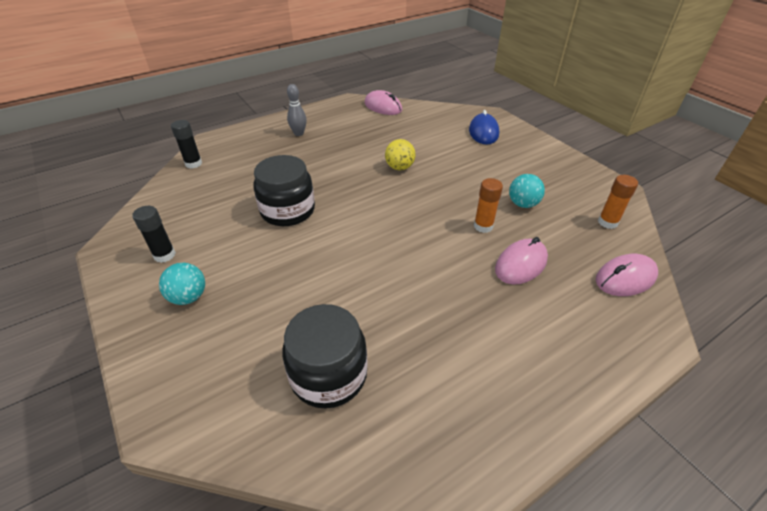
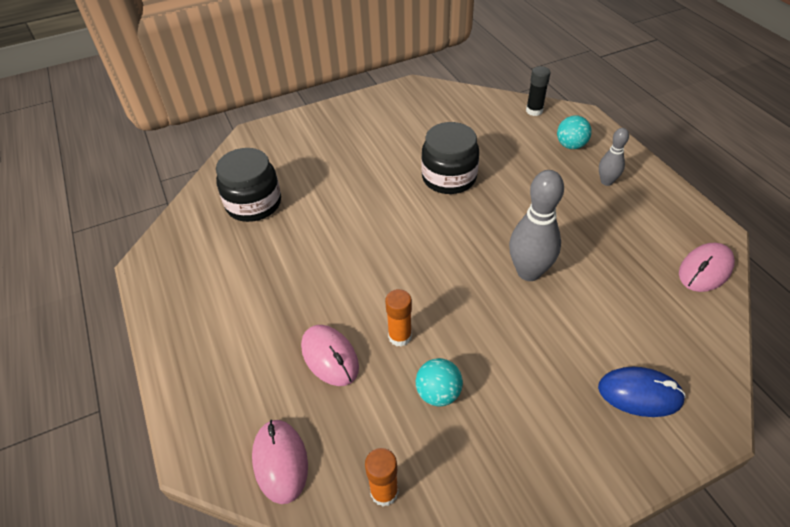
camera: 100 degrees right, 5 degrees up
(164, 255) = (399, 113): black glue stick -> none
(188, 297) = (349, 131): turquoise ball -> turquoise ball (571, 145)
(399, 167) = (528, 272): yellow ball -> grey bowling pin

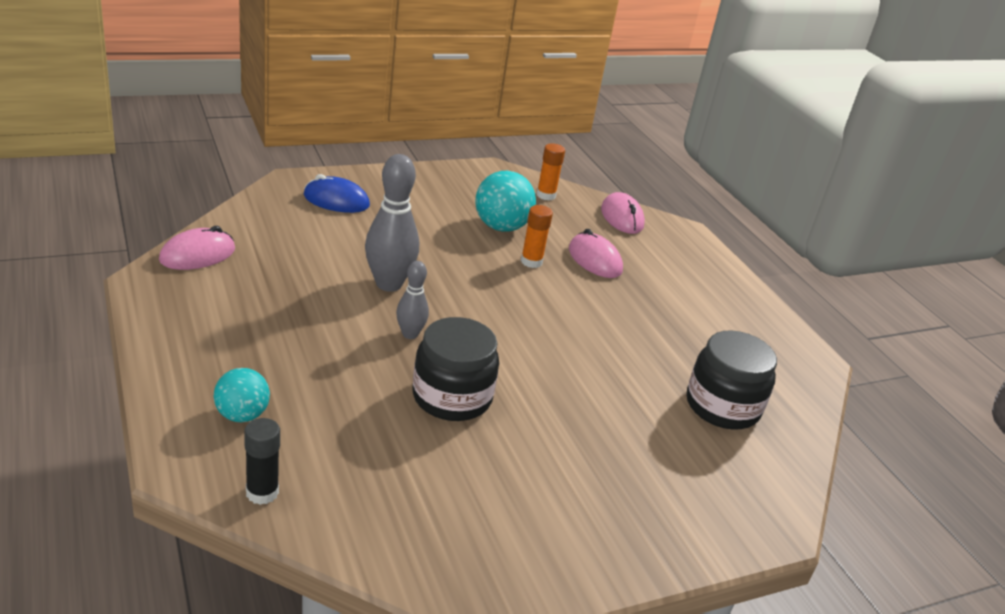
camera: 175 degrees right, 15 degrees down
(438, 393) = (501, 227): turquoise ball -> turquoise ball, size x1.56
(606, 181) = (230, 355): grey bowling pin -> grey bowling pin (410, 334)

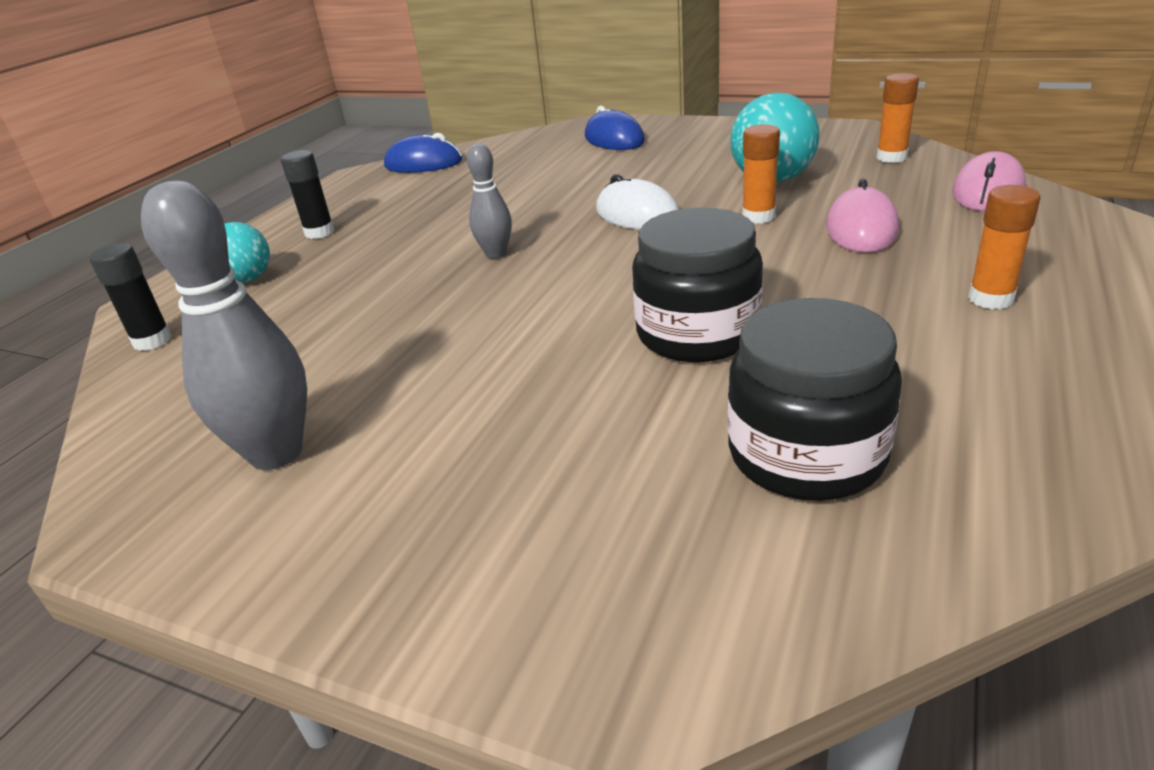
camera: 55 degrees right, 0 degrees up
(197, 255) = (423, 164): pink mouse -> blue mouse
(225, 352) = (319, 232): none -> black glue stick
(388, 284) = (549, 209): grey bowling pin -> grey bowling pin (276, 453)
(452, 397) = (438, 319): black jar -> black jar (697, 333)
(457, 276) = (637, 215): none -> white mouse
(696, 295) = (990, 299): none -> orange glue stick

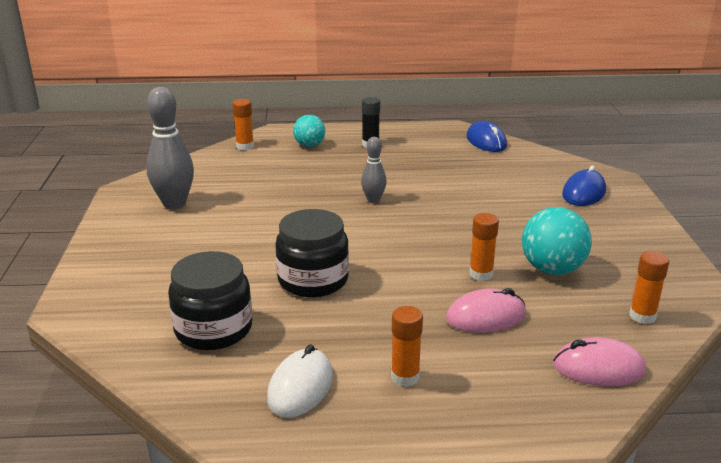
camera: 60 degrees right, 5 degrees down
(152, 341) = (245, 146): black glue stick -> orange glue stick
(637, 215) = (455, 230): white mouse -> white mouse (300, 387)

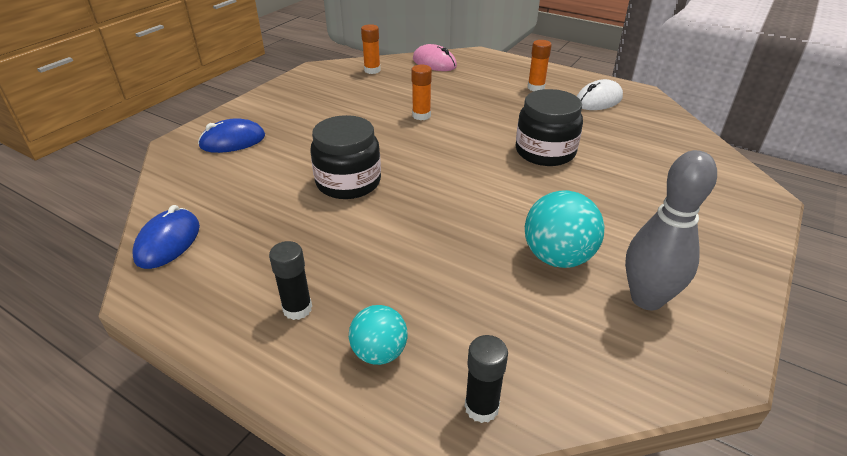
camera: 145 degrees left, 10 degrees up
(213, 329) = (641, 144): black jar -> black jar (348, 182)
(245, 146) = (481, 407): orange glue stick -> black glue stick
(373, 200) = (414, 207): grey bowling pin -> none
(486, 317) = (455, 95): pink mouse -> none
(552, 269) = (372, 103): turquoise ball -> turquoise ball (557, 257)

